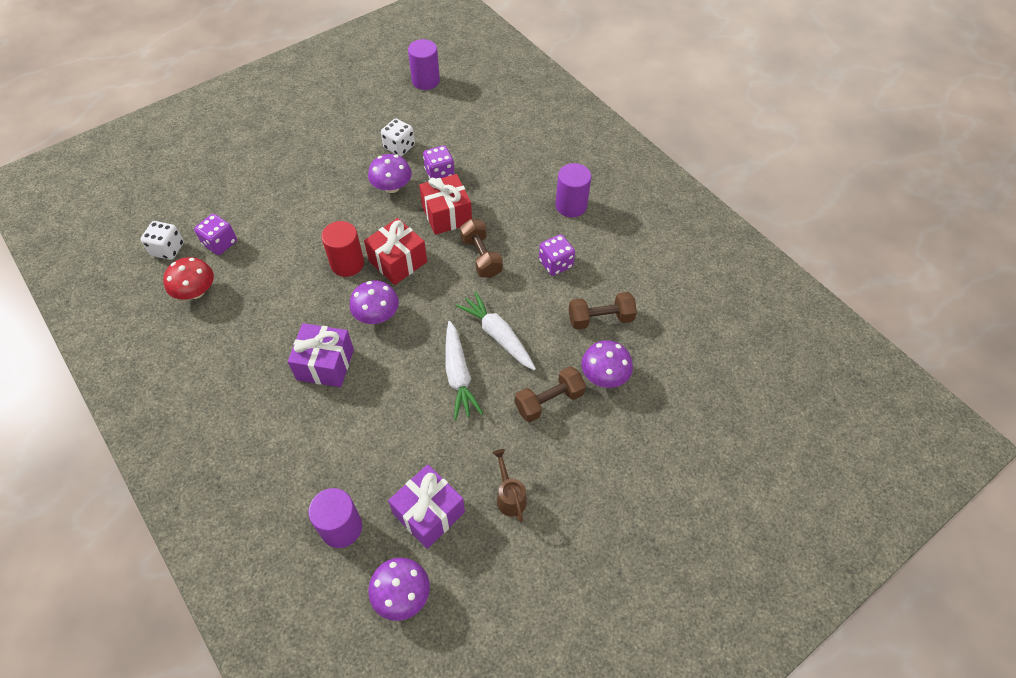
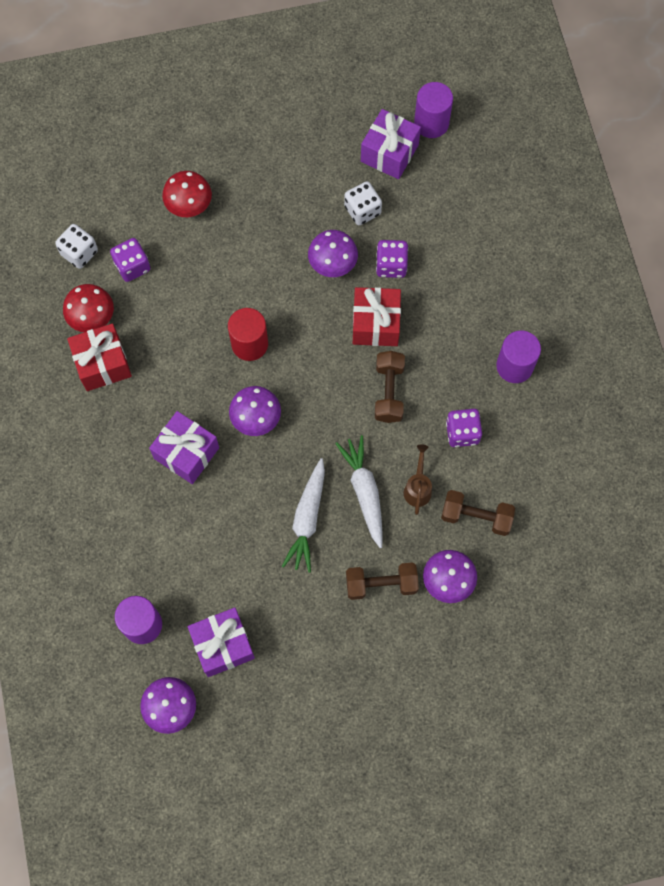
camera: 25 degrees right, 15 degrees up
(254, 186) = (189, 204): none -> red mushroom
(398, 262) = (301, 362): red gift -> red gift (103, 364)
(403, 107) = (389, 153): none -> purple gift
(509, 496) = (301, 661): brown watering can -> brown watering can (418, 487)

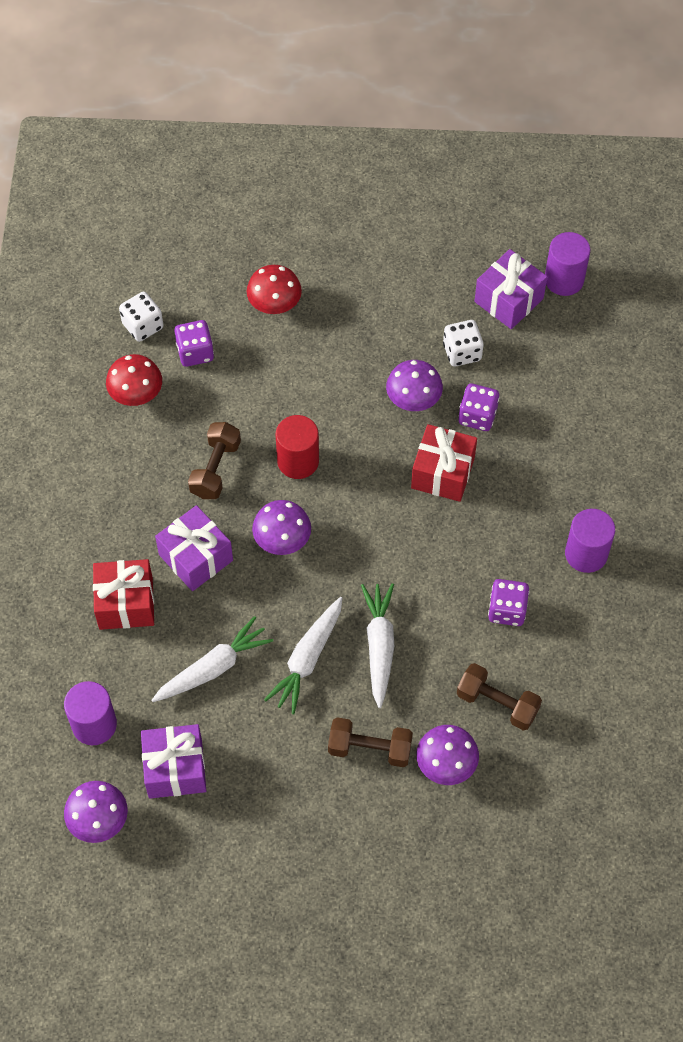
camera: 15 degrees right, 10 degrees down
(103, 364) = (133, 444): red gift -> red gift (126, 603)
(230, 547) = (213, 668): none -> white carrot
(389, 392) = (437, 547): brown dumbbell -> brown dumbbell (215, 469)
(418, 487) = (440, 656): brown watering can -> none

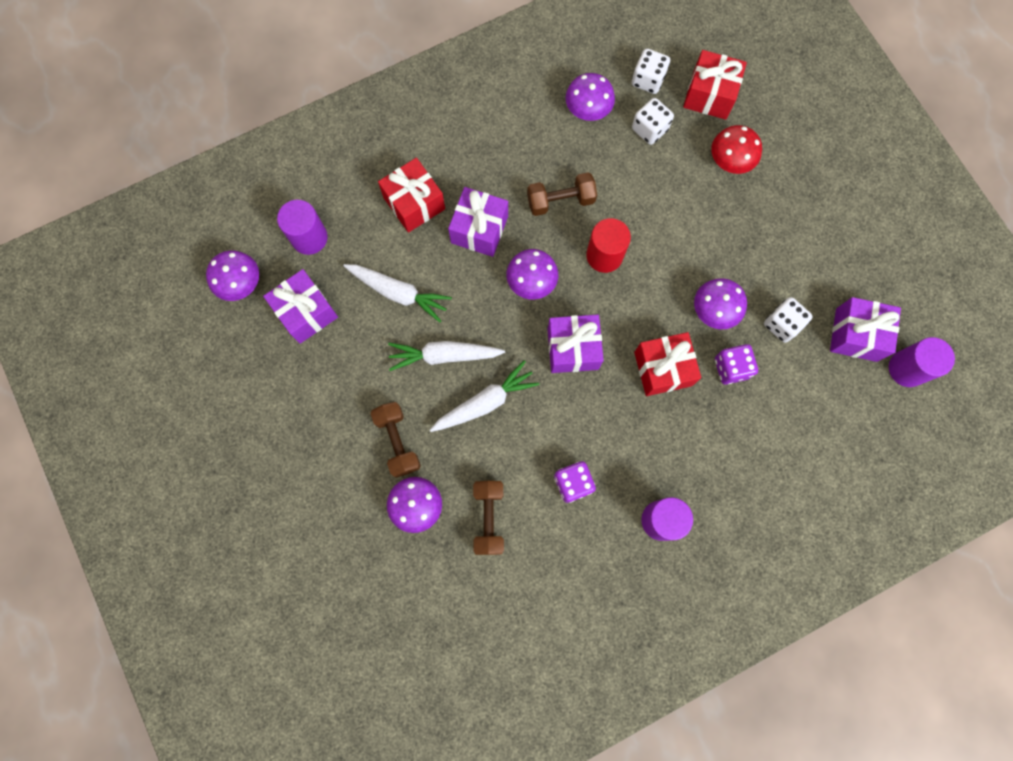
camera: 60 degrees right, 15 degrees up
(136, 393) = (588, 109): red mushroom -> purple mushroom
(195, 352) = (649, 129): purple dice -> white dice
(196, 283) = (709, 95): none -> red gift
(374, 539) = (573, 348): none -> purple gift

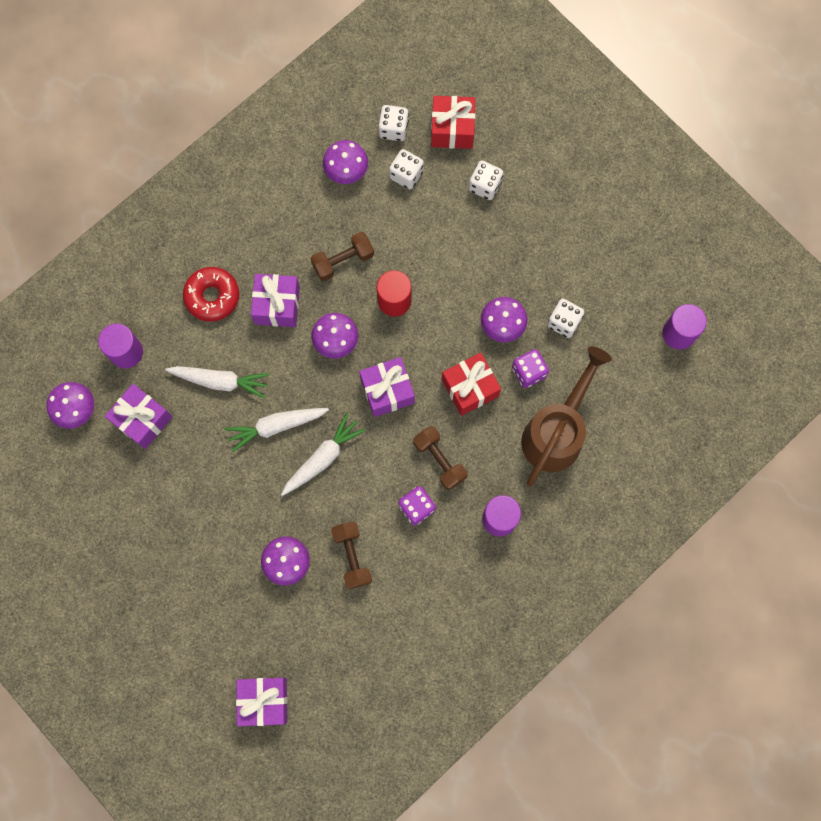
camera: 15 degrees left, 0 degrees up
(397, 441) = (255, 512): brown dumbbell -> brown dumbbell (439, 460)
(414, 203) = (212, 296): red gift -> red donut
(730, 160) = (485, 185): red mushroom -> white dice
(747, 441) = (557, 431): none -> brown watering can
(856, 335) = (629, 315): purple gift -> purple gift (264, 701)

